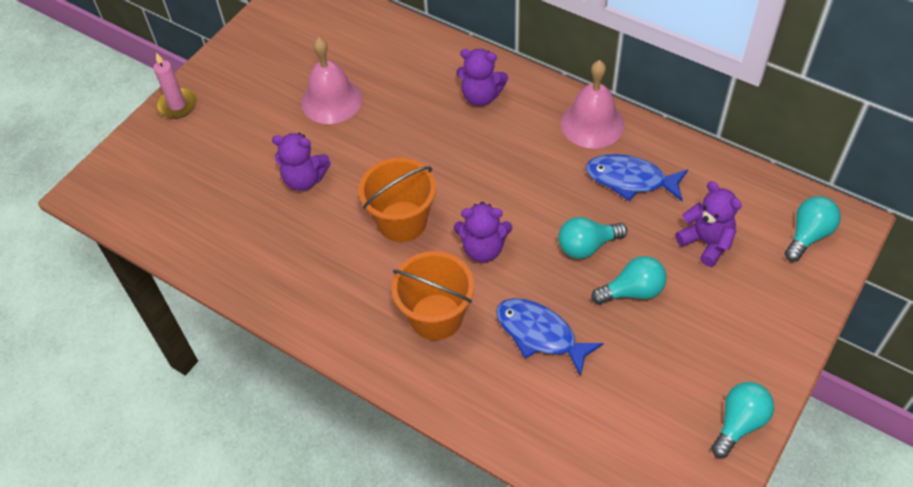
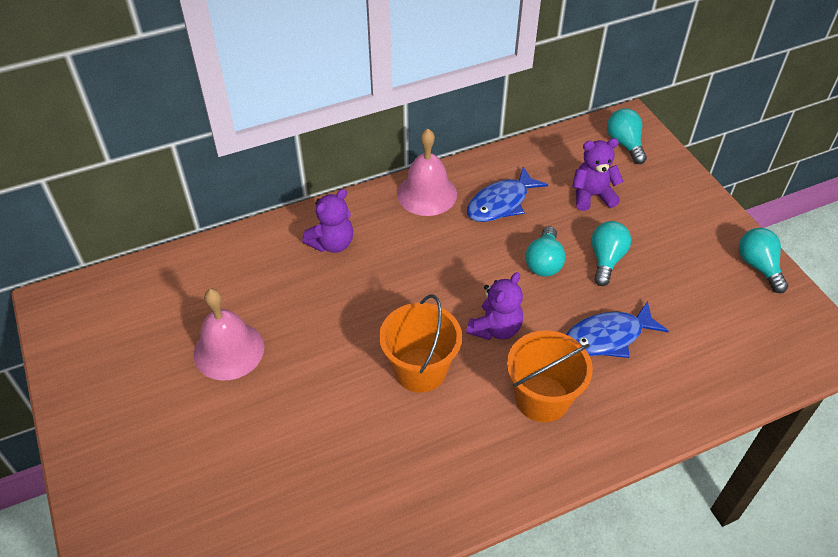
camera: 60 degrees left, 5 degrees down
(177, 105) = (95, 489): pink candle -> none
(304, 179) = (305, 421): purple teddy bear -> none

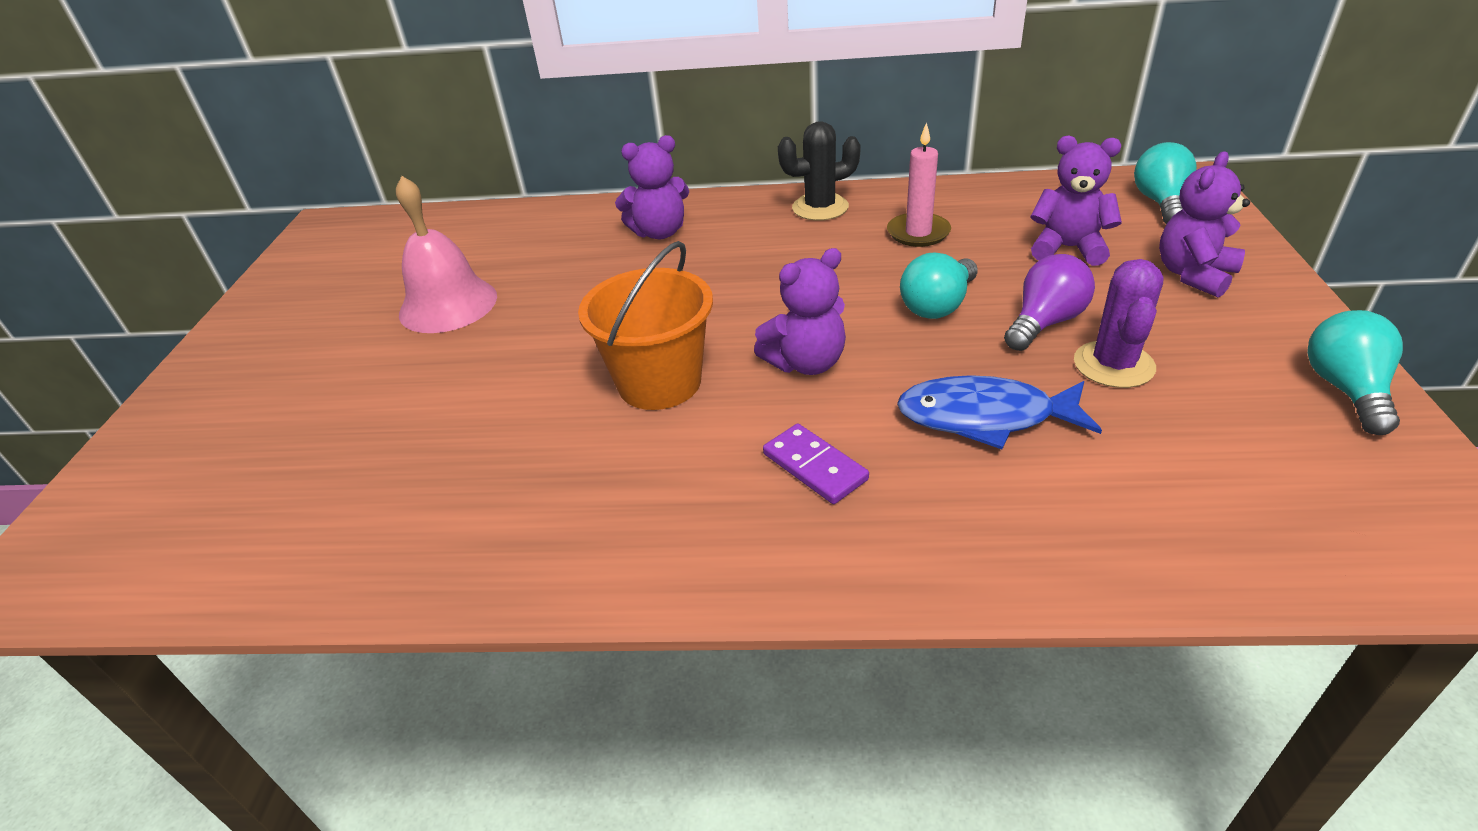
camera: 30 degrees right, 10 degrees down
(427, 194) = (820, 207): pink bell -> black cactus
(501, 203) = (918, 233): blue fish -> pink candle
(542, 398) = (815, 466): orange bucket -> purple domino
(606, 259) = (1045, 322): turquoise light bulb -> purple light bulb
(652, 281) = (1113, 365): none -> purple cactus
(664, 201) = (1193, 275): none -> purple teddy bear

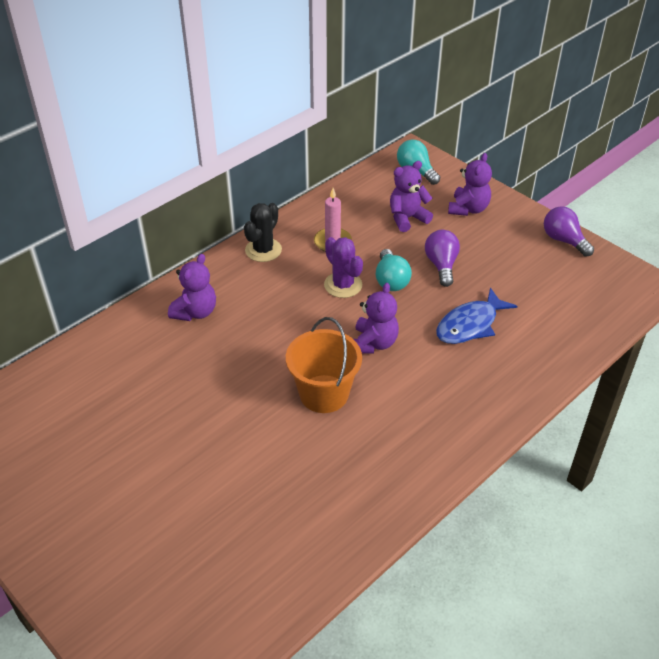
camera: 50 degrees left, 5 degrees up
(448, 305) = (139, 427): pink bell -> none
(815, 466) = (438, 387): purple domino -> none
(1113, 365) = (486, 272): purple cactus -> purple cactus (343, 285)
(1193, 275) = (468, 209): purple teddy bear -> purple teddy bear turned 150 degrees counterclockwise
(1345, 389) = (563, 240): turquoise light bulb -> purple light bulb

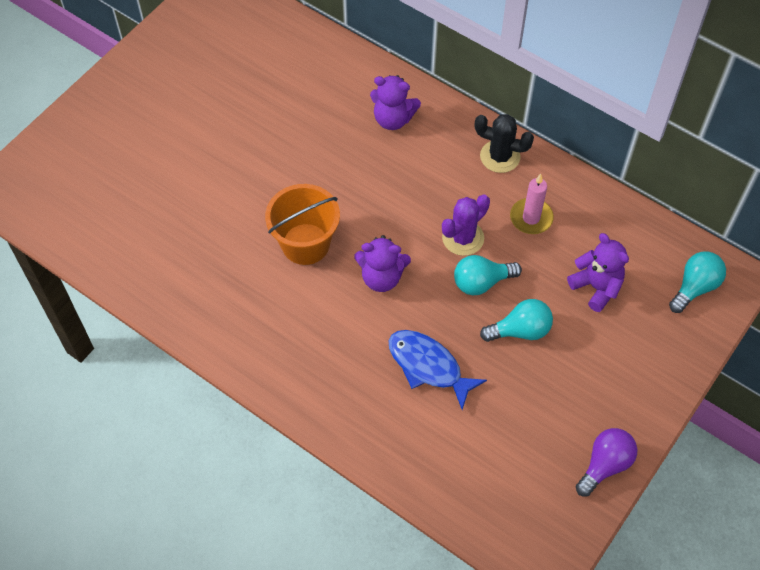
camera: 80 degrees right, 15 degrees up
(441, 265) = (520, 330): purple light bulb -> turquoise light bulb
(468, 209) = (635, 352): purple teddy bear -> none

